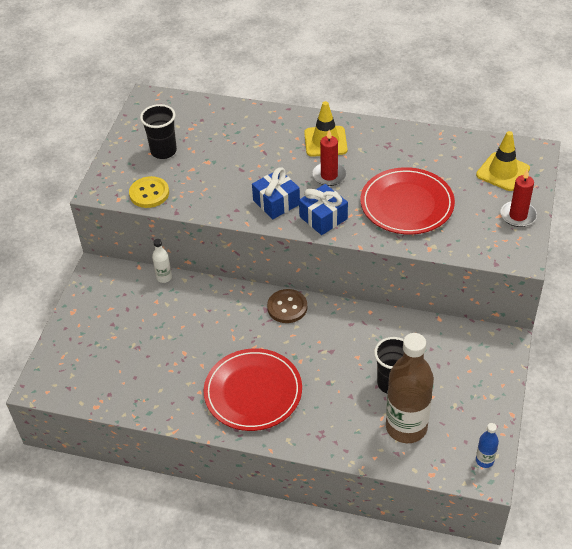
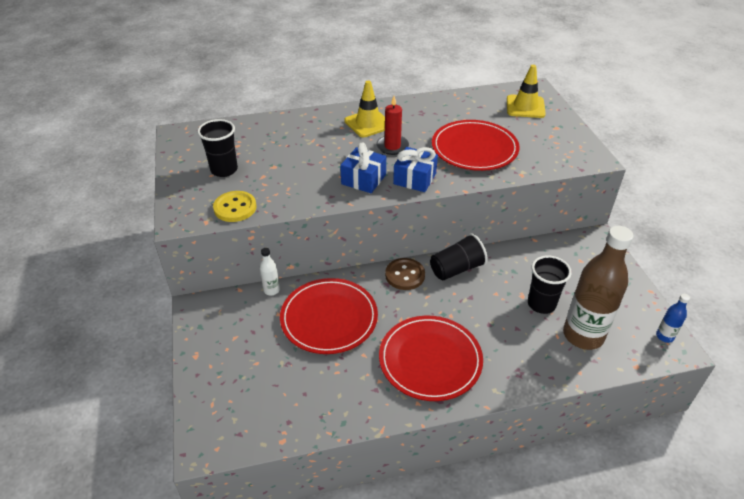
camera: 30 degrees left, 5 degrees down
(195, 321) = (329, 318): none -> red plate
(339, 319) = (456, 269): none -> black cup
(518, 216) = (564, 132): red candle -> none

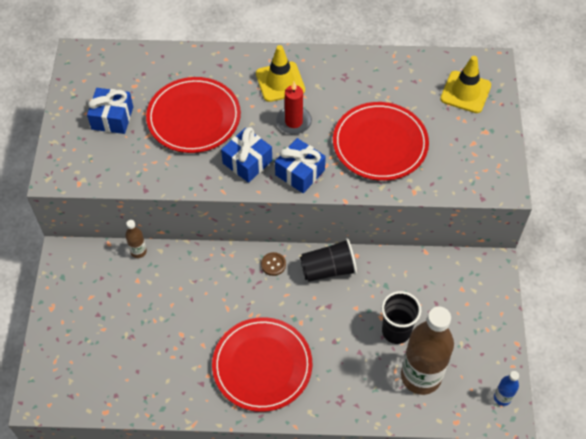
camera: 15 degrees right, 15 degrees up
(224, 170) = (112, 118): black cup -> blue gift
(235, 208) = (110, 171): yellow button -> none
(271, 290) = (138, 251): white bottle -> brown bottle
(329, 318) = (183, 297): red plate -> red plate (194, 117)
(405, 275) = (273, 264): brown button -> brown button, size x0.61

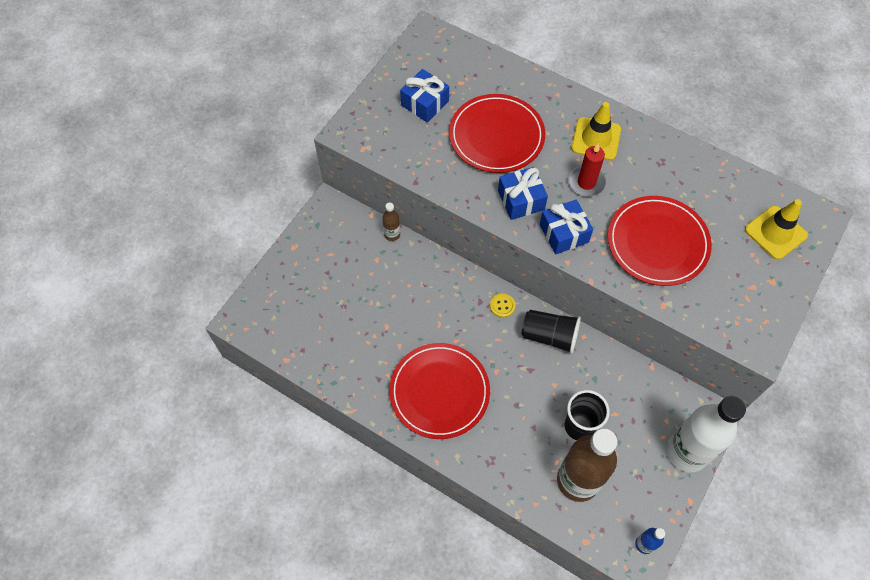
camera: 30 degrees right, 5 degrees up
(273, 264) = (502, 306): brown button -> yellow button
(492, 306) = (686, 452): none -> white bottle

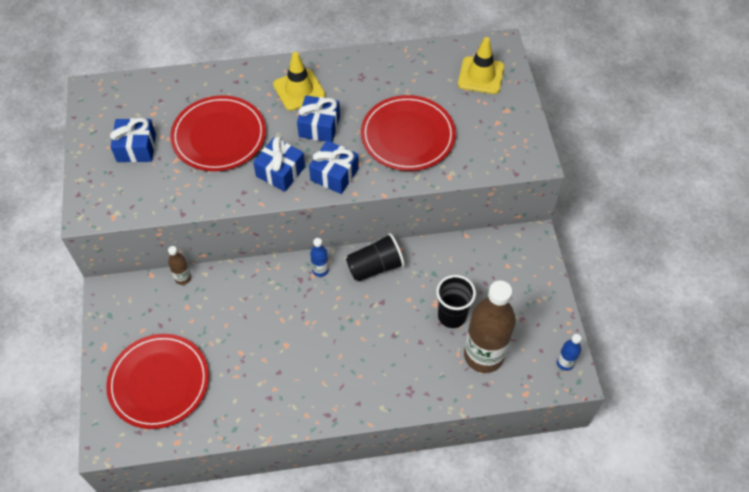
camera: 40 degrees left, 5 degrees down
(439, 392) = (327, 370): red plate -> red plate (159, 382)
(502, 306) = (320, 270): yellow button -> blue bottle
(586, 182) = (319, 126): red candle -> blue gift
(686, 452) = (539, 277): white bottle -> none

